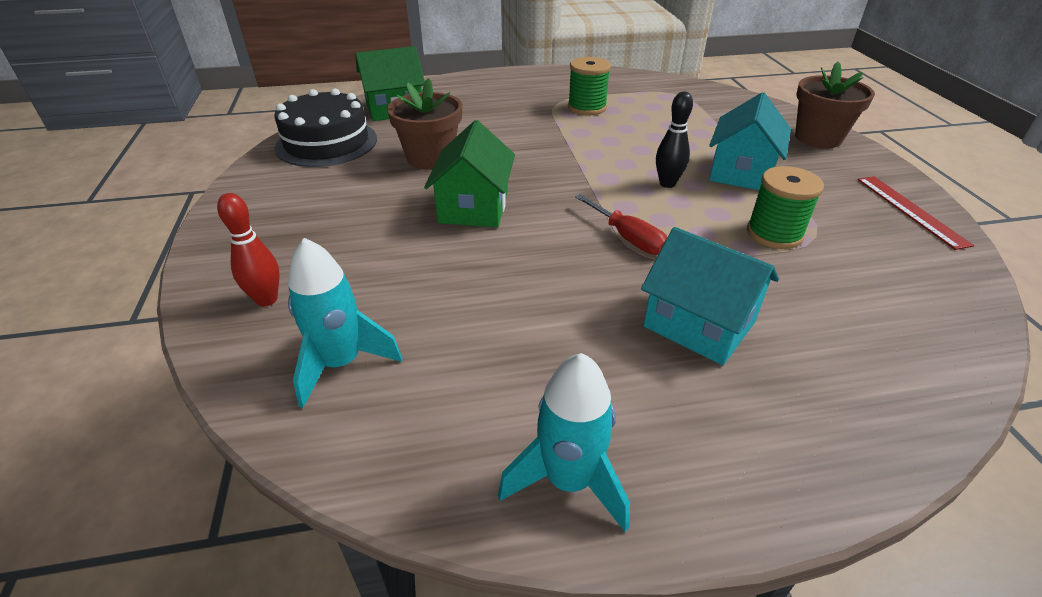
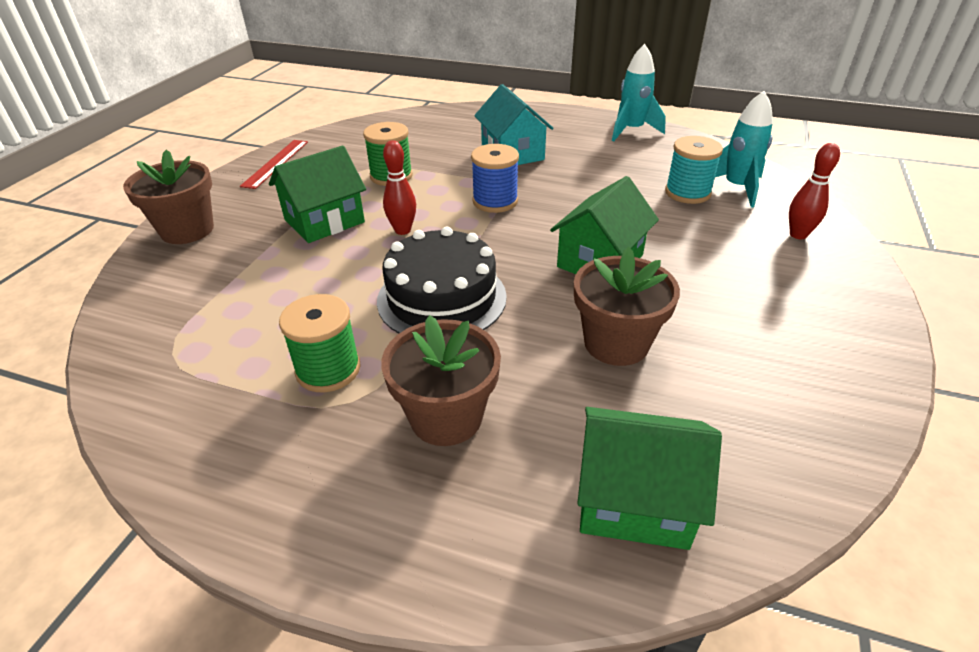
camera: 150 degrees left, 0 degrees up
(326, 143) = (767, 433): black cake -> black cake (442, 298)
(412, 328) = (687, 193): none -> turquoise spool
(504, 109) = (446, 417): none -> brown flower pot
(627, 237) = (495, 201): red screwdriver -> blue spool
(667, 183) = (402, 230): black bowling pin -> red bowling pin
(741, 172) = (324, 221): turquoise house -> green house

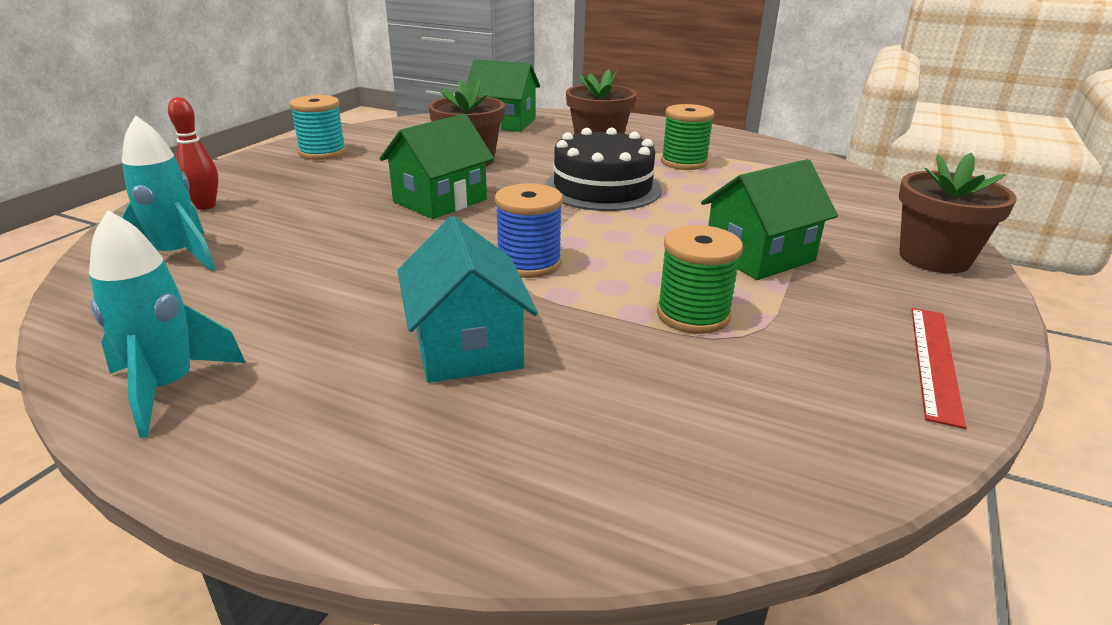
camera: 175 degrees left, 10 degrees down
(402, 230) = (652, 239): red bowling pin -> none
(687, 193) = (254, 255): turquoise spool -> turquoise spool (322, 153)

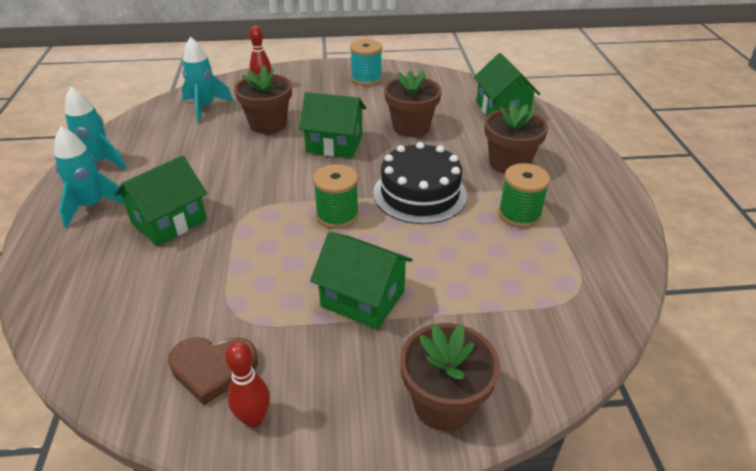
camera: 60 degrees right, 10 degrees up
(315, 418) = (92, 206): none -> turquoise rocket
(319, 225) = (268, 124): none -> brown flower pot
(467, 346) = (169, 221): turquoise house -> green house
(529, 263) = (274, 206): blue spool -> none
(693, 315) = (251, 289): green spool -> green spool (337, 215)
(837, 372) = (213, 369): none -> brown heart
(935, 361) = (254, 419): red ruler -> red bowling pin

